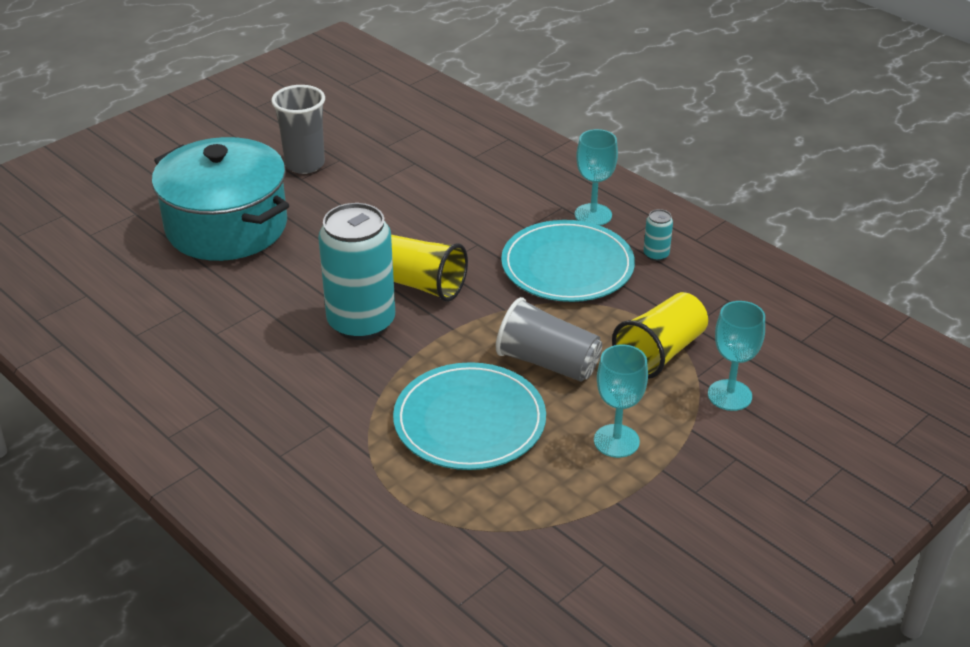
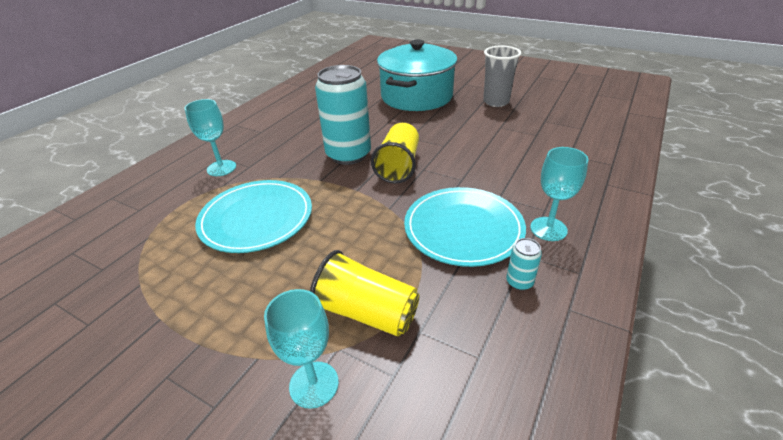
camera: 75 degrees right, 0 degrees up
(548, 362) = (331, 243): grey cup -> none
(616, 441) = (237, 303): turquoise goblet -> turquoise goblet (221, 168)

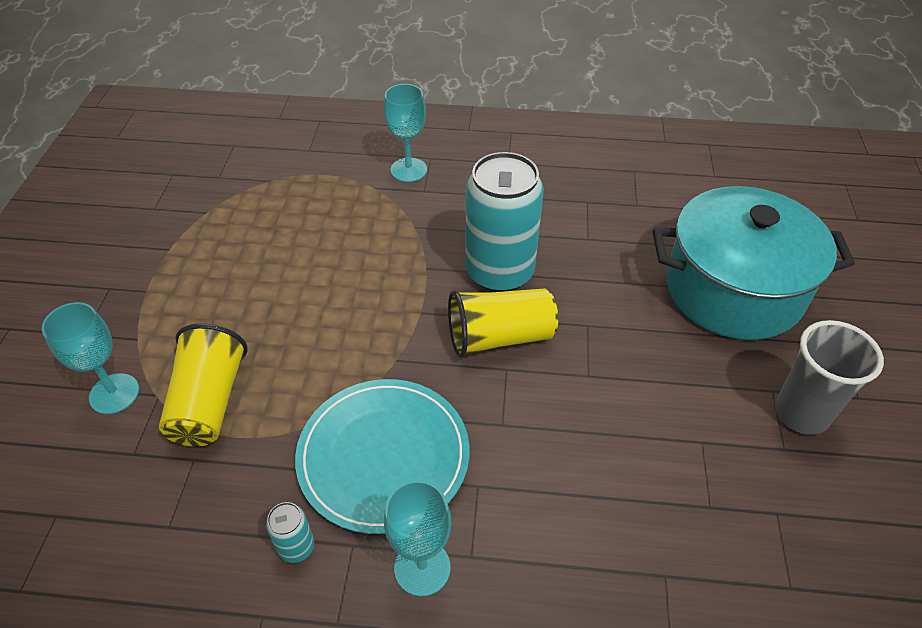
camera: 65 degrees right, 10 degrees up
(256, 218) = (328, 245): turquoise plate -> none

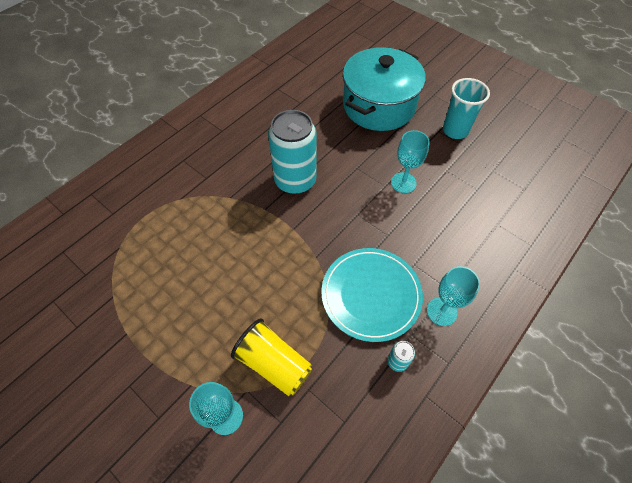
camera: 55 degrees left, 10 degrees up
(408, 170) = (182, 175): turquoise goblet -> turquoise goblet (403, 183)
(499, 337) = (336, 205): yellow cup -> none
(801, 413) = (455, 130): grey cup -> turquoise cup

